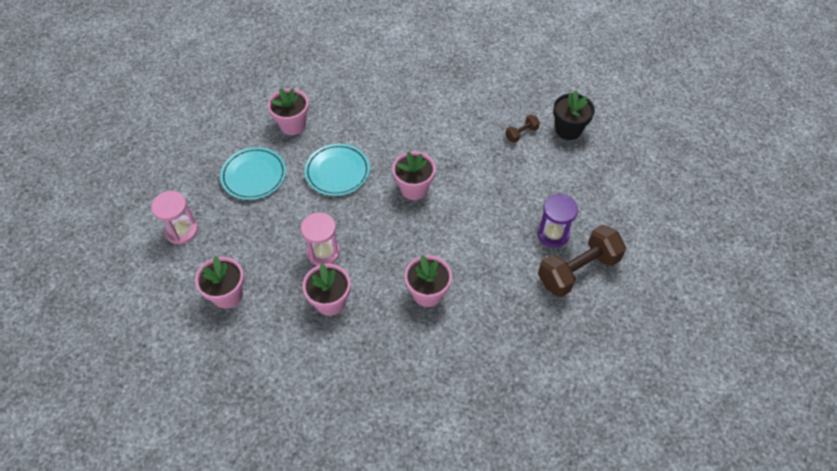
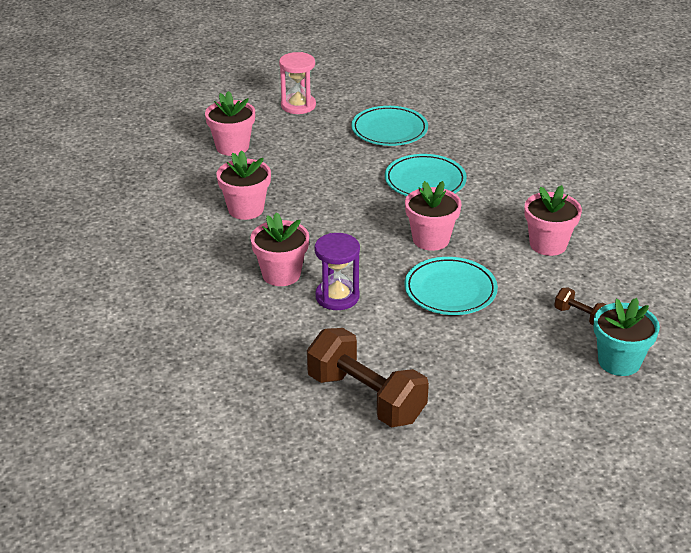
camera: 75 degrees right, 20 degrees down
(292, 125) = (476, 138): pink flower pot -> pink flower pot (548, 244)
(323, 252) = (308, 193): pink hourglass -> none
(476, 193) = (450, 290): none -> turquoise plate
(553, 234) = (417, 367): purple hourglass -> purple hourglass (337, 297)
(568, 130) = (619, 362): black flower pot -> turquoise flower pot

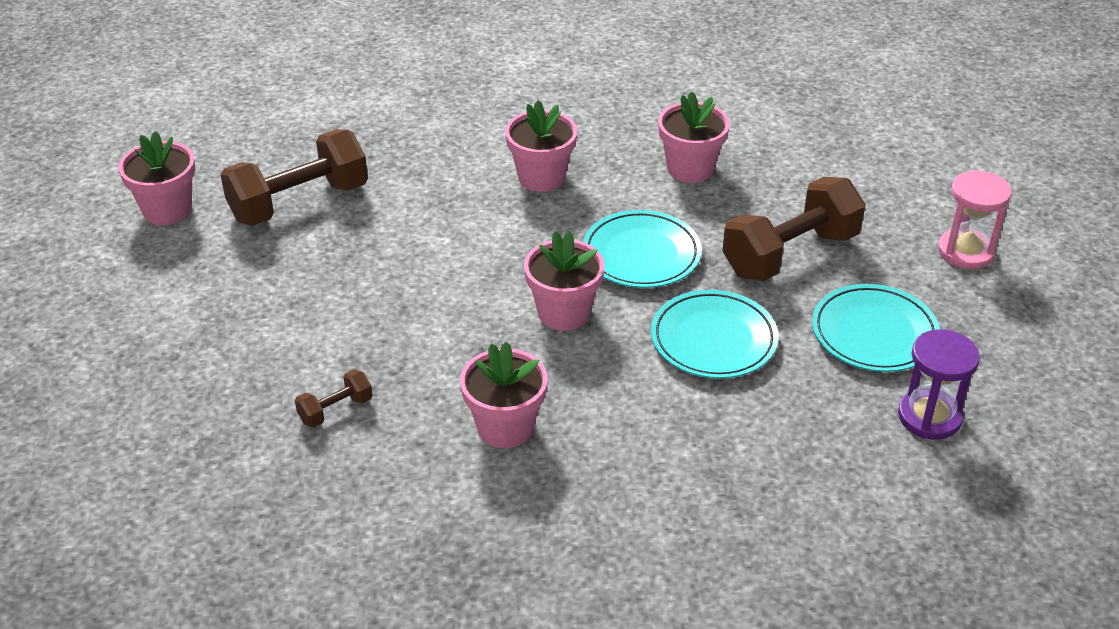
camera: 105 degrees right, 5 degrees up
(232, 147) = (850, 175): pink flower pot -> pink flower pot (167, 209)
(328, 162) = (790, 254): none -> brown dumbbell
(337, 297) = (479, 211): purple hourglass -> purple hourglass (929, 417)
(450, 290) = (447, 305): turquoise plate -> turquoise plate (641, 254)
(619, 362) = (232, 418): turquoise flower pot -> none

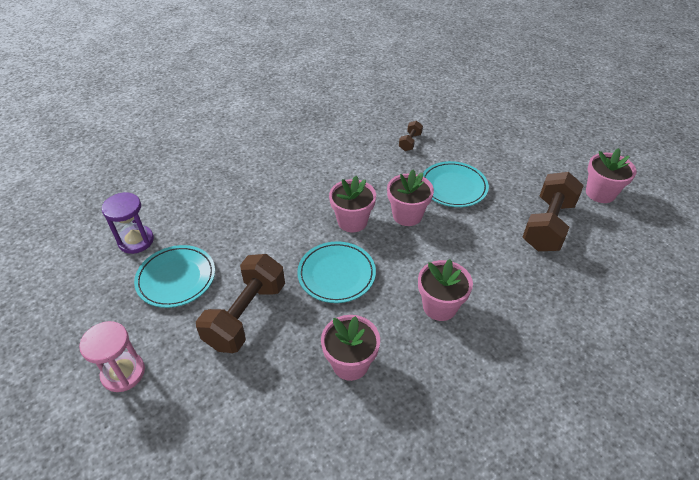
camera: 150 degrees right, 5 degrees up
(505, 427) = (336, 161): pink flower pot -> pink flower pot (407, 215)
(713, 339) = (266, 238): turquoise plate -> turquoise plate (453, 187)

